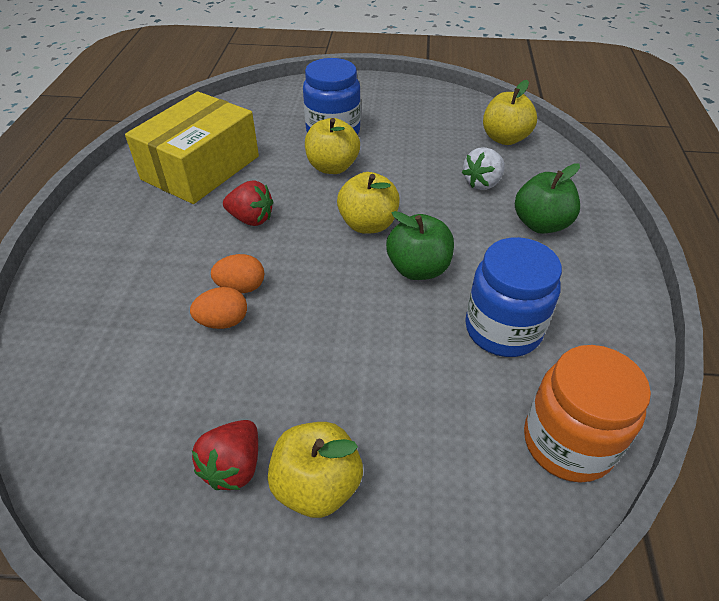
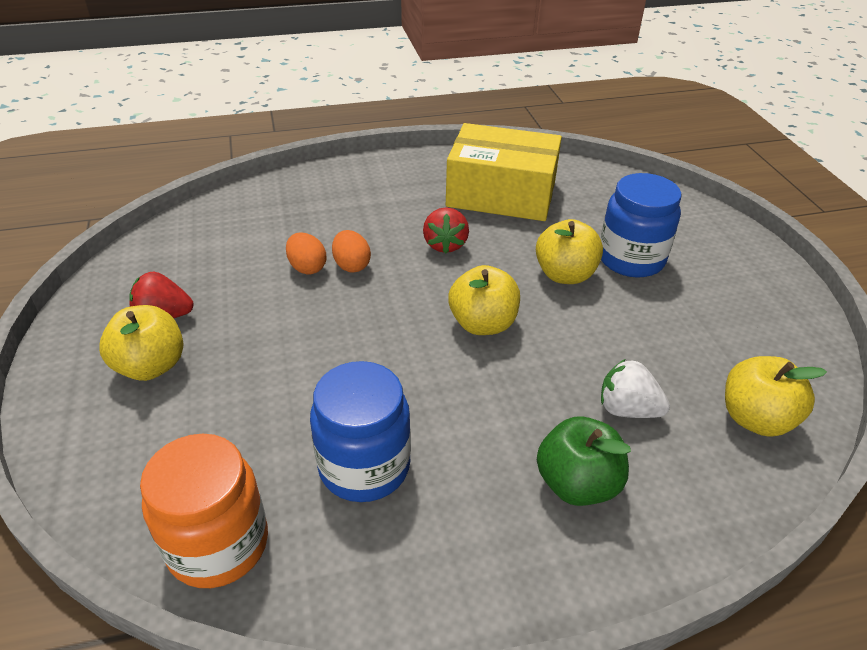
camera: 70 degrees right, 5 degrees down
(418, 269) = (430, 378): green apple -> none

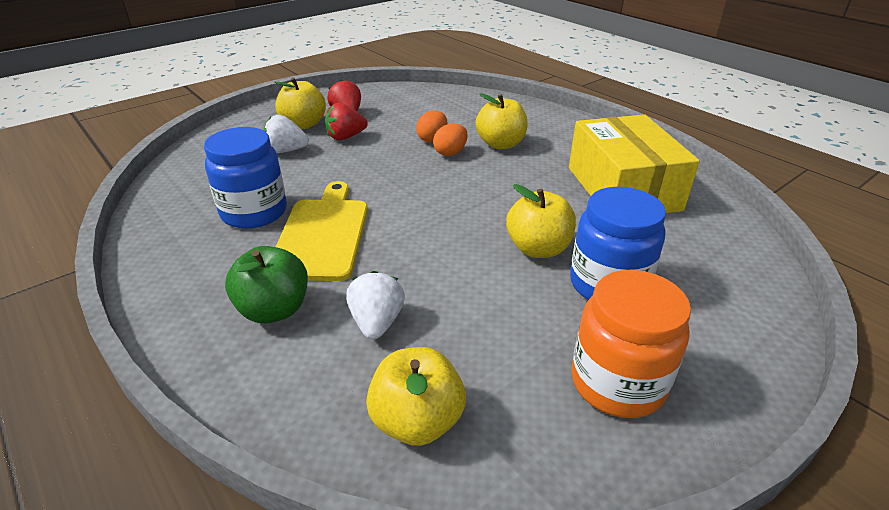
camera: 65 degrees right, 5 degrees down
(218, 402) = (286, 151): none -> white strawberry
(218, 544) = (179, 184): orange jar -> orange jar (617, 383)
(445, 245) = (516, 181): red strawberry -> red strawberry (346, 137)
(456, 413) = (322, 235): none -> yellow cutting board
(482, 324) = (431, 222): yellow apple -> yellow apple (500, 144)

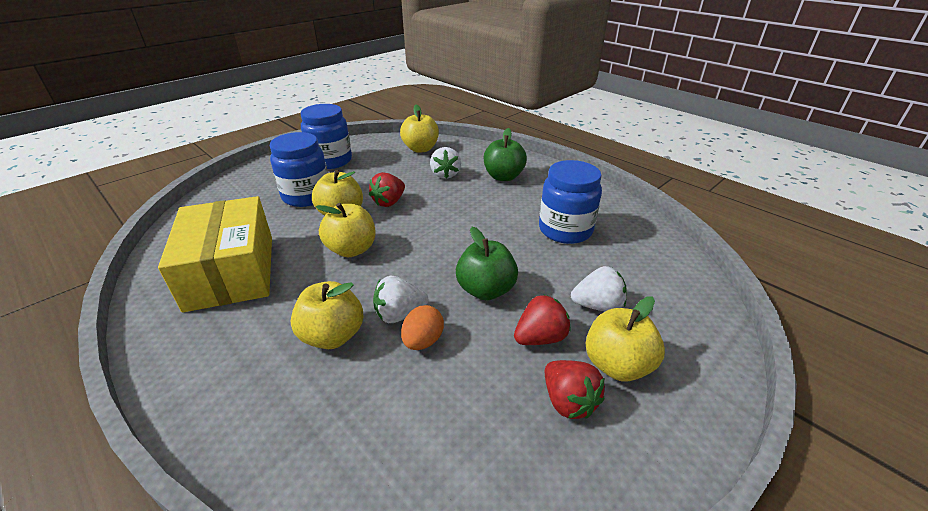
camera: 175 degrees right, 0 degrees up
(322, 235) = (500, 216): yellow cutting board -> none
(374, 164) = (486, 290): none -> green apple
(450, 153) = (399, 314): orange egg -> white strawberry
(474, 265) = (389, 202): none -> red strawberry
(507, 203) = (351, 249): none -> yellow apple
(617, 383) = (330, 161): orange jar -> blue jar

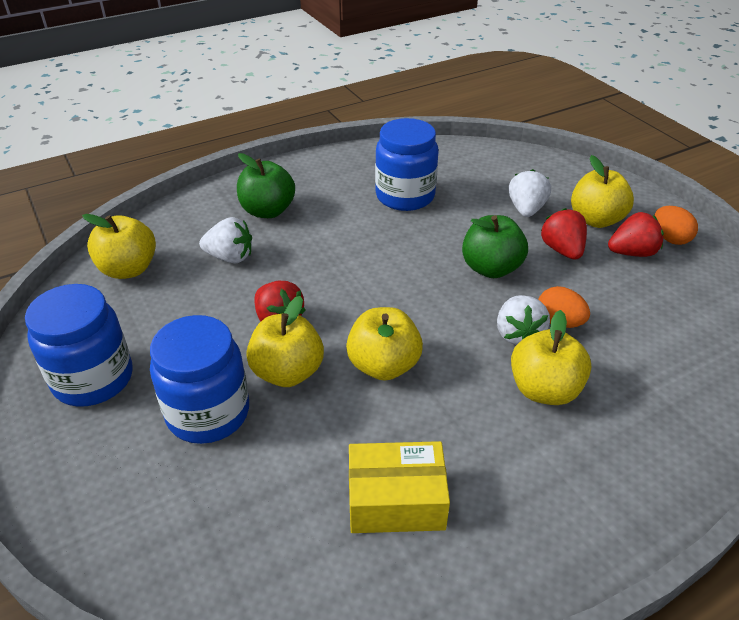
camera: 75 degrees left, 5 degrees up
(231, 271) = (396, 500): yellow box -> yellow box, size x0.60
(624, 446) = (670, 238): none -> orange egg

